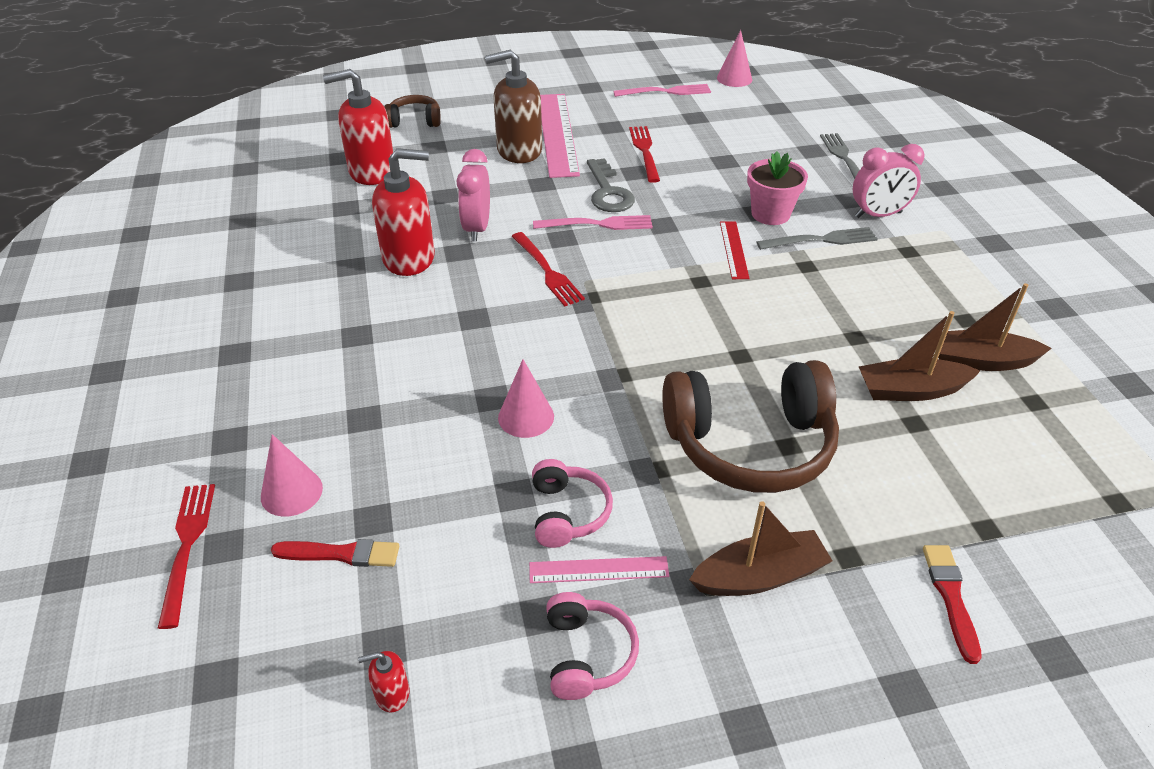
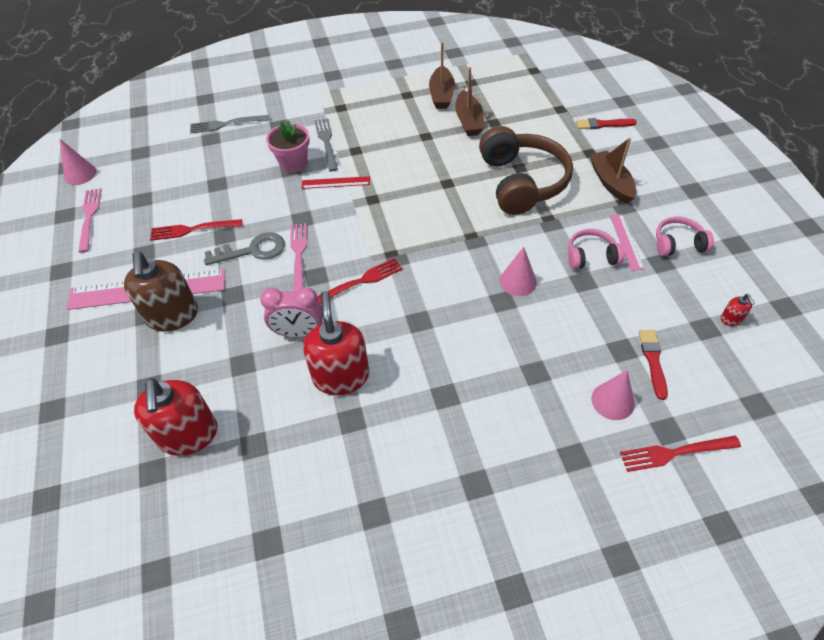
camera: 90 degrees left, 10 degrees up
(414, 121) = (88, 413): brown headphones -> none
(878, 215) = (299, 116): pink clock -> none

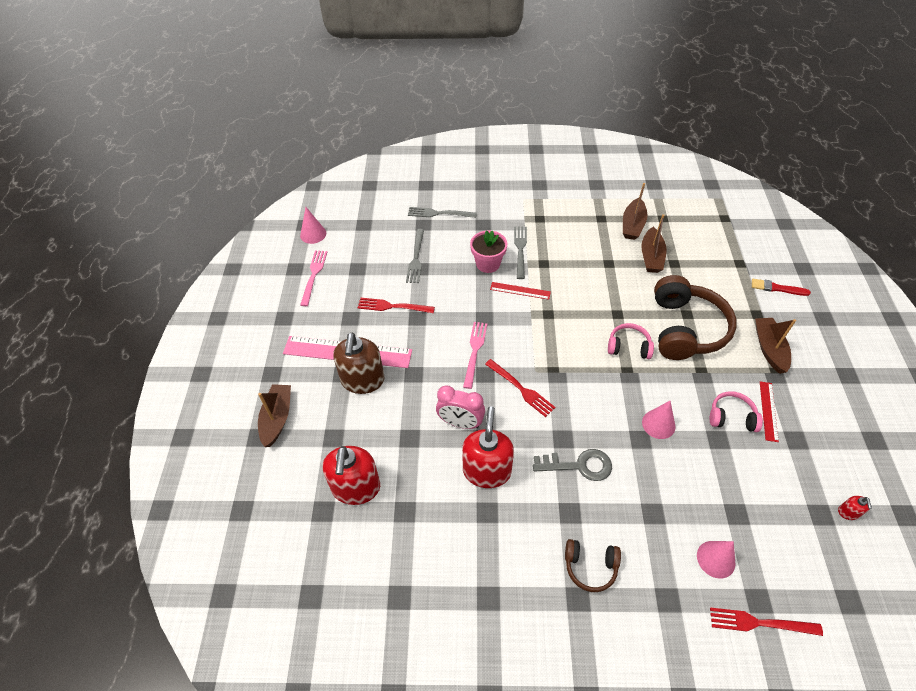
camera: 15 degrees right, 0 degrees up
(73, 382) = (277, 418): none -> brown boat
(209, 174) = (416, 258): none -> grey fork
(252, 250) = (437, 338): grey key -> grey key (579, 465)
(360, 281) = (521, 389): red fork -> red fork turned 60 degrees clockwise
(481, 446) = (590, 567): none -> brown headphones
(626, 241) = (768, 411): pink ruler -> red ruler
(653, 361) = (762, 532): red brush -> none
(678, 244) = (817, 425): pink headphones -> pink headphones (628, 346)

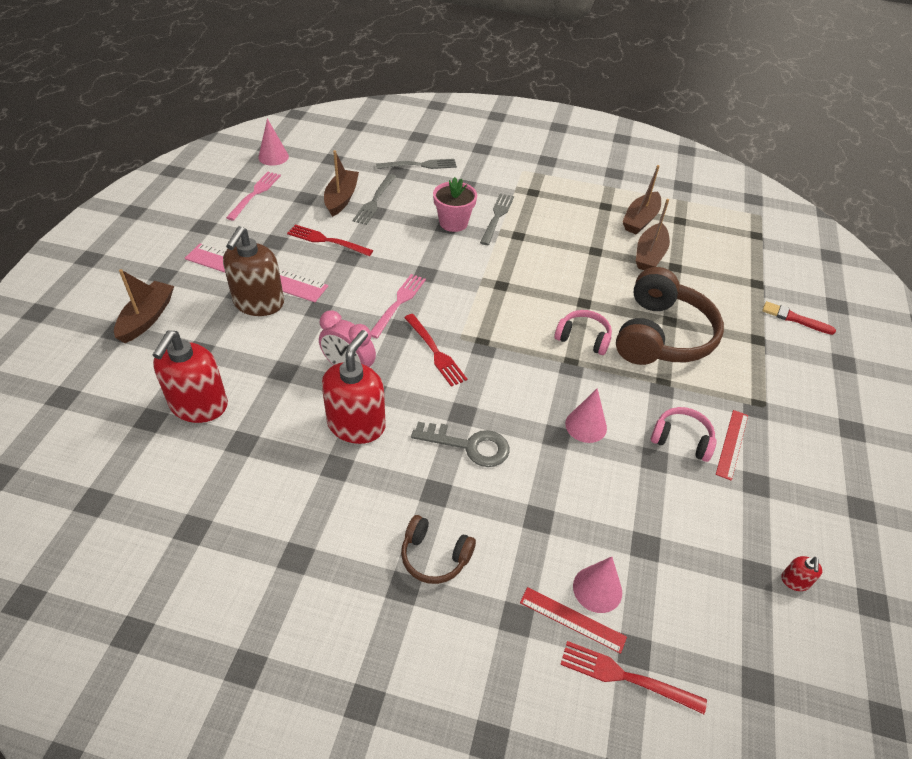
camera: 10 degrees right, 5 degrees down
(438, 213) = (420, 165): grey fork -> grey fork turned 150 degrees clockwise
(520, 291) = (478, 256): red ruler -> red ruler (572, 620)
(769, 349) = (759, 379): brown boat -> brown boat (341, 198)

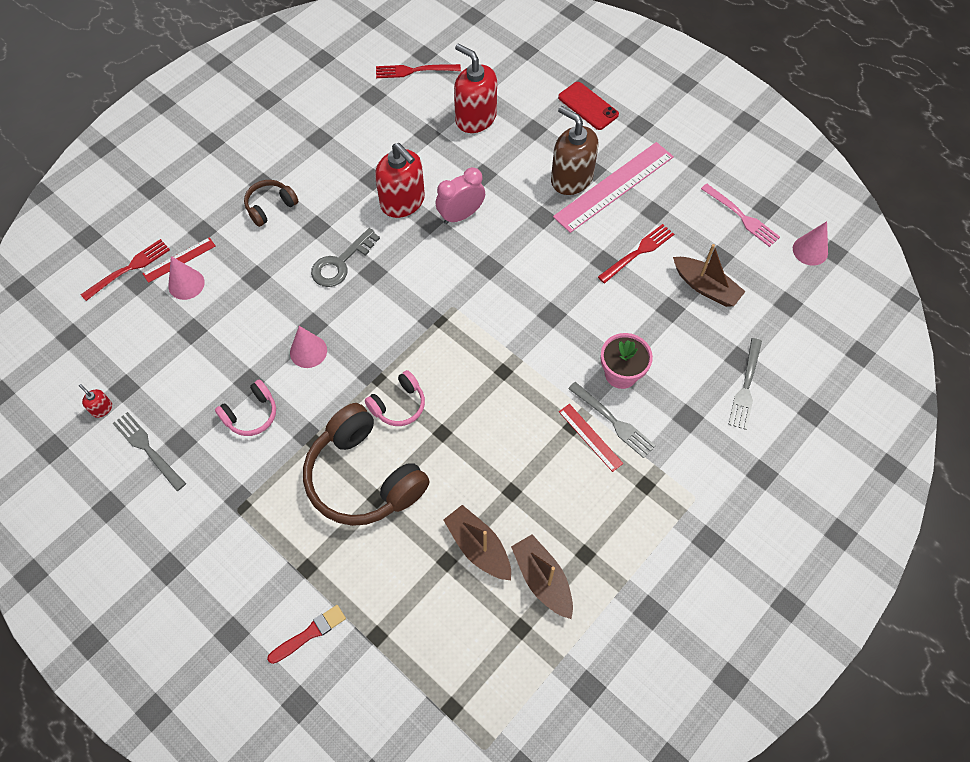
camera: 120 degrees right, 15 degrees up
(147, 318) = (588, 106): brown boat -> red phone
(374, 201) = (689, 315): grey fork -> grey fork (147, 449)
(398, 303) = (521, 277): pink fork -> none
(435, 352) = (446, 281): red fork -> red fork (414, 71)
(732, 444) = (222, 451): red ruler -> red ruler (590, 437)

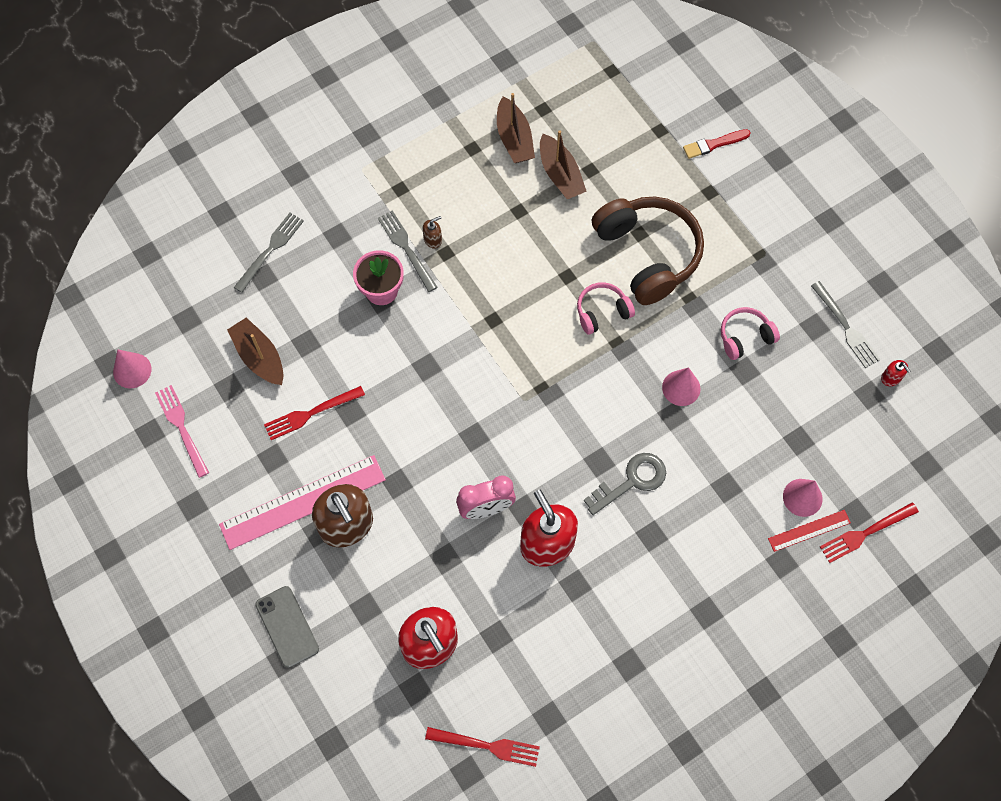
camera: 165 degrees left, 5 degrees up
(270, 206) = (700, 576): brown headphones -> none
(588, 106) = (287, 626): red phone -> grey phone
(590, 437) = (433, 240): red ruler -> brown soap dispenser

